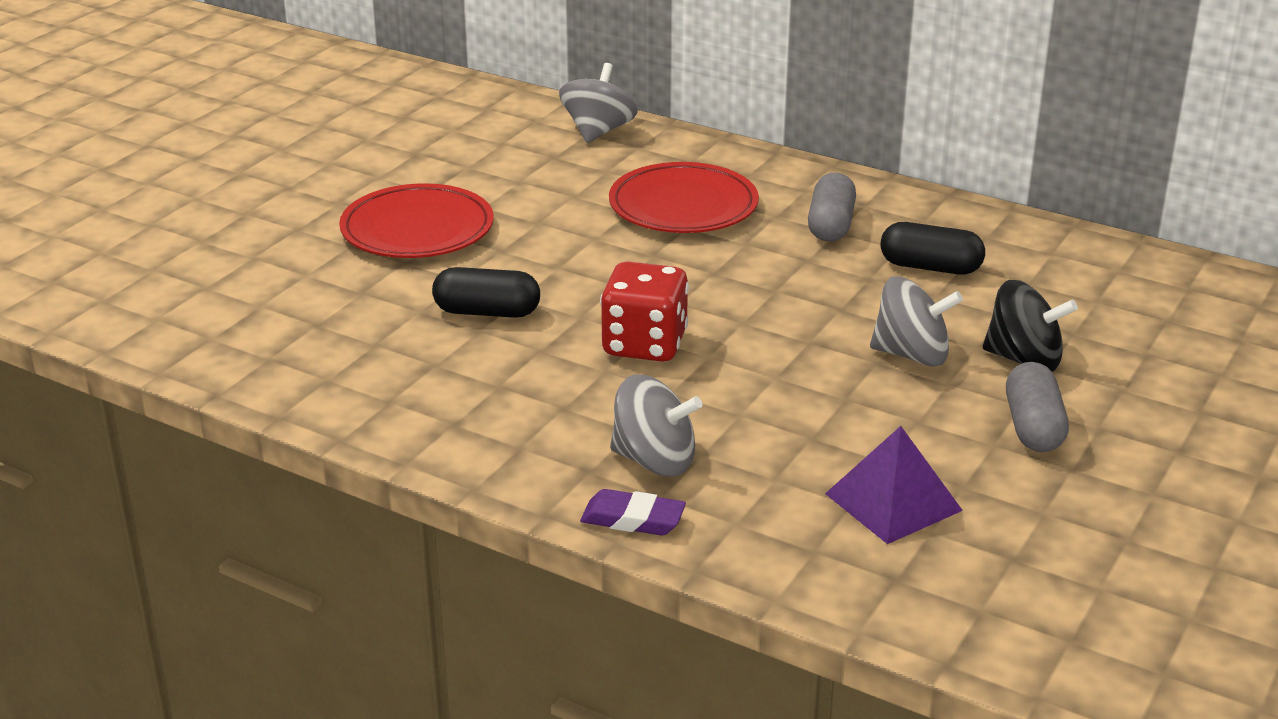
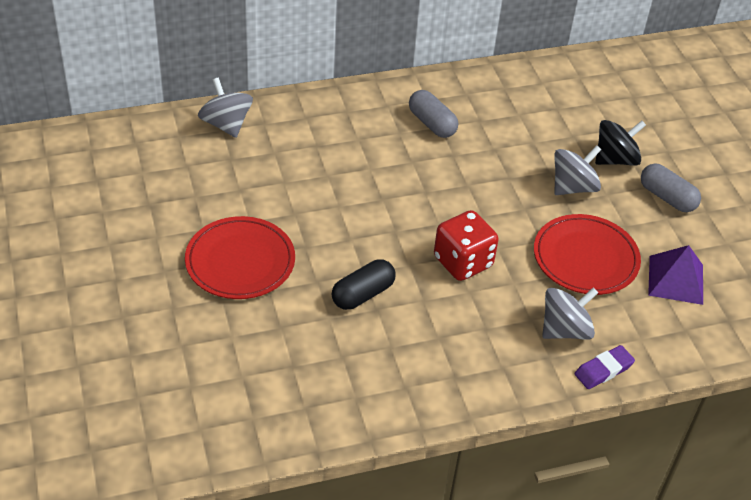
camera: 50 degrees left, 15 degrees up
(683, 206) = (348, 154): red plate -> red plate (585, 258)
(930, 267) = (508, 124): black capsule -> none

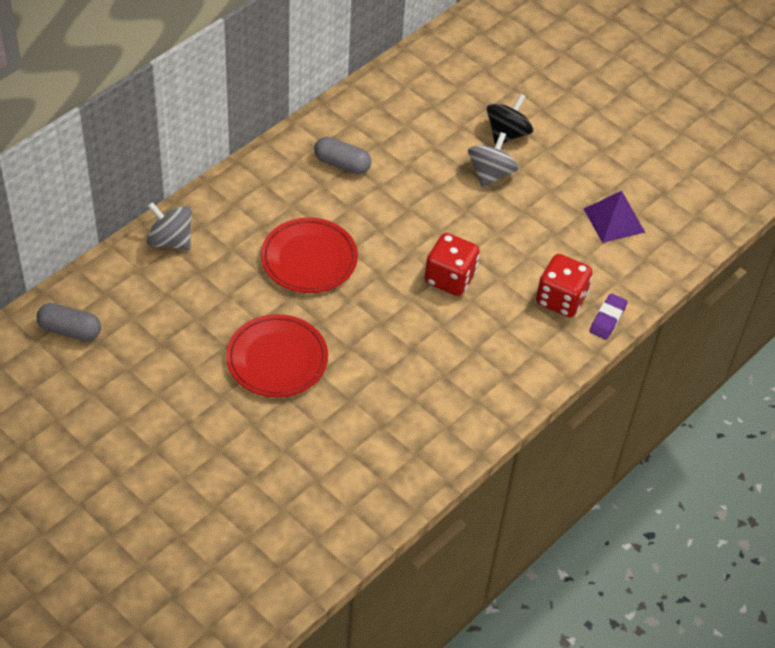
camera: 30 degrees left, 5 degrees up
(363, 294) = (393, 341): black capsule -> none
(565, 330) = (561, 299): grey spinning top -> red dice
(585, 258) = (538, 232): red plate -> red plate (309, 259)
(667, 197) = (566, 151): grey capsule -> grey capsule (70, 330)

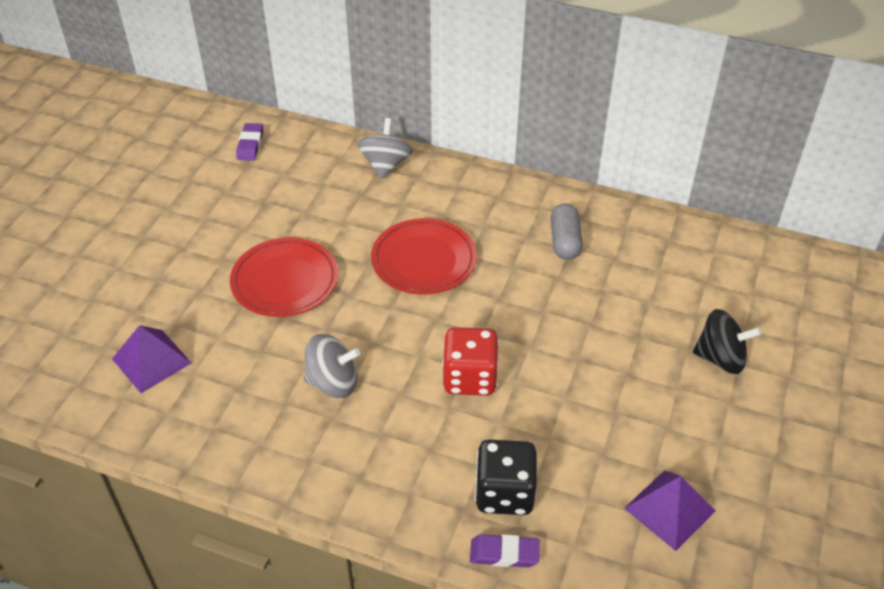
camera: 70 degrees right, 5 degrees down
(70, 330) = (250, 145): grey capsule -> purple eraser
(318, 478) = (151, 360): none -> purple pyramid
(490, 174) = (648, 363): grey spinning top -> grey spinning top (333, 382)
(561, 299) = (504, 493): red dice -> black dice

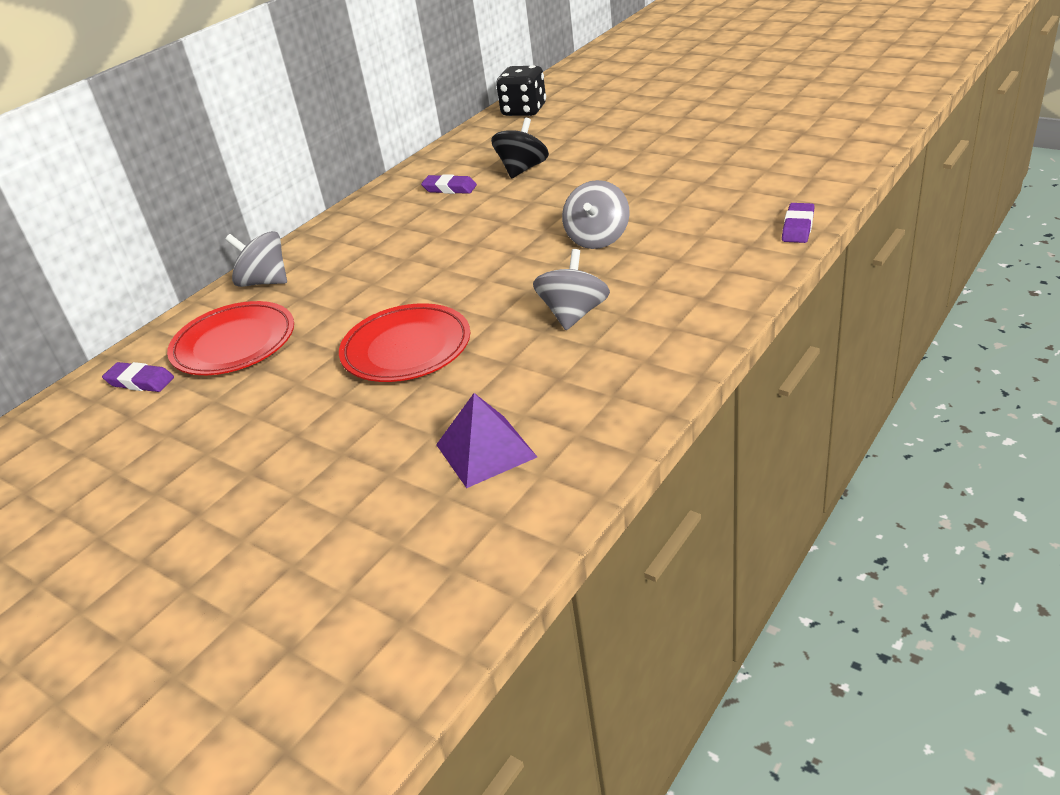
camera: 70 degrees left, 10 degrees down
(424, 260) = (429, 260): red plate -> red plate (234, 344)
(470, 378) = (597, 238): red dice -> grey spinning top
(504, 493) = (734, 225): black dice -> black dice (524, 111)
(564, 241) = (449, 188): grey capsule -> purple eraser
(670, 509) = (761, 160): purple pyramid -> none
(720, 358) = (617, 133): black spinning top -> black spinning top (522, 169)

